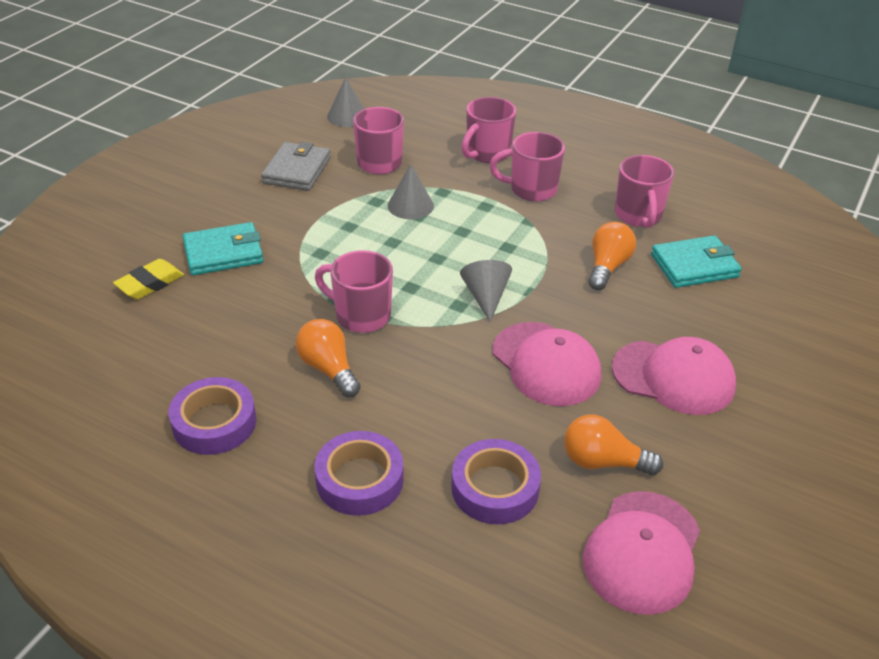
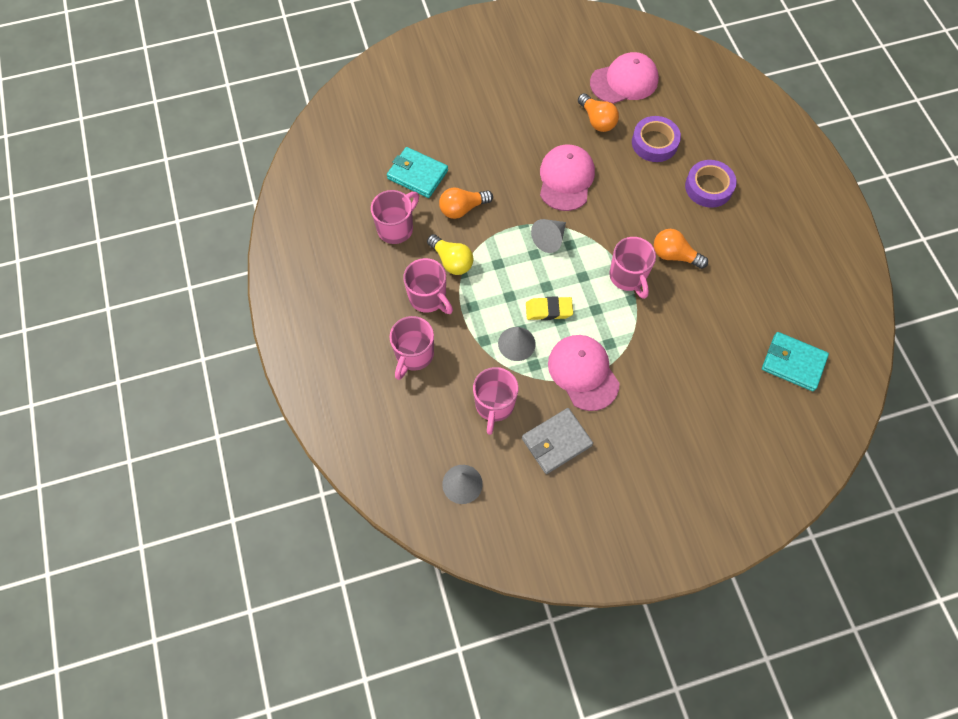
camera: 135 degrees left, 25 degrees up
(150, 283) = (729, 395): yellow eraser -> yellow eraser (548, 310)
(214, 423) = (754, 264): purple tape -> none
(223, 253) = (667, 390): turquoise wallet -> turquoise wallet (793, 363)
(328, 369) = (674, 255): orange light bulb -> orange light bulb turned 105 degrees clockwise
(487, 153) = (414, 355): pink mug -> pink mug turned 120 degrees clockwise
(552, 224) = (452, 261): none -> yellow light bulb
(673, 377) = (516, 130): pink cap -> pink cap (583, 373)

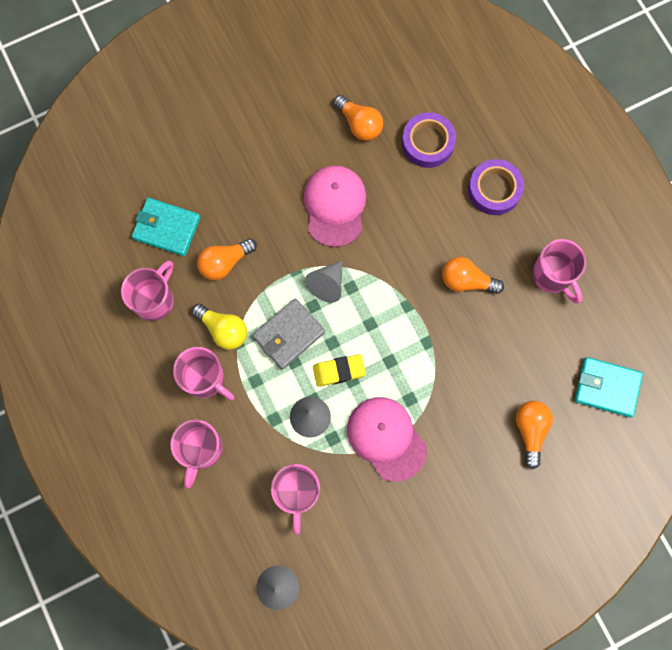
camera: 10 degrees left, 10 degrees up
(556, 442) = (369, 522): grey wallet -> grey wallet (289, 334)
(624, 81) = (383, 68): pink cap -> none
(628, 277) = (419, 316): pink mug -> pink mug (553, 276)
(717, 388) = (530, 430): none -> orange light bulb

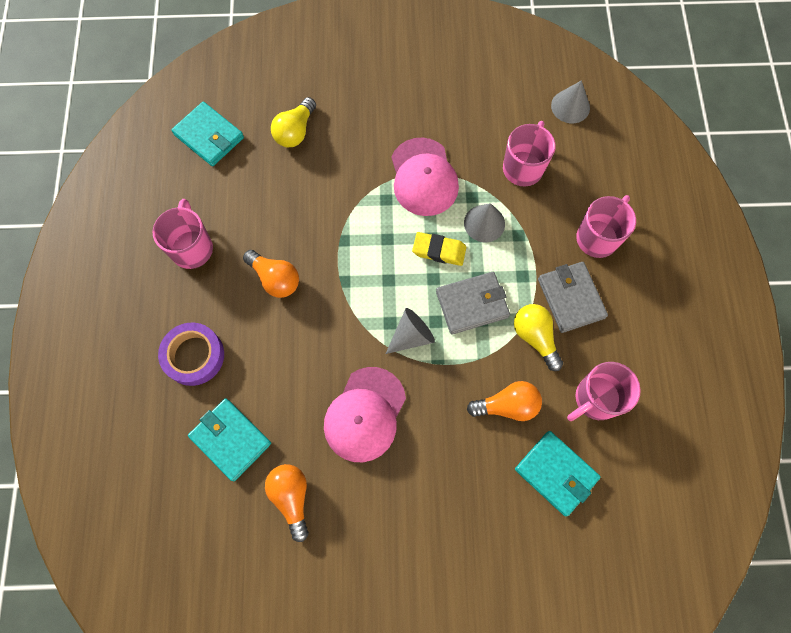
camera: 155 degrees left, 5 degrees down
(205, 379) = (571, 298): pink mug -> grey wallet
(427, 143) = (231, 439): purple tape -> turquoise wallet
(530, 430) = (295, 131): orange light bulb -> yellow light bulb

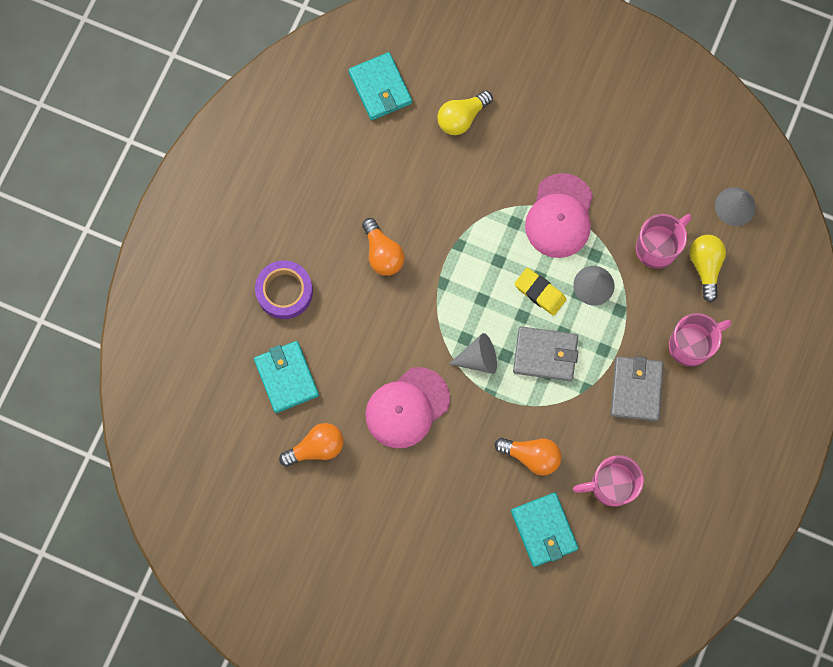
camera: 25 degrees right, 5 degrees up
(192, 248) = (322, 192): pink mug -> none
(291, 497) = (316, 448): orange light bulb -> orange light bulb turned 60 degrees clockwise
(535, 337) = (586, 409): yellow light bulb -> yellow light bulb (705, 266)

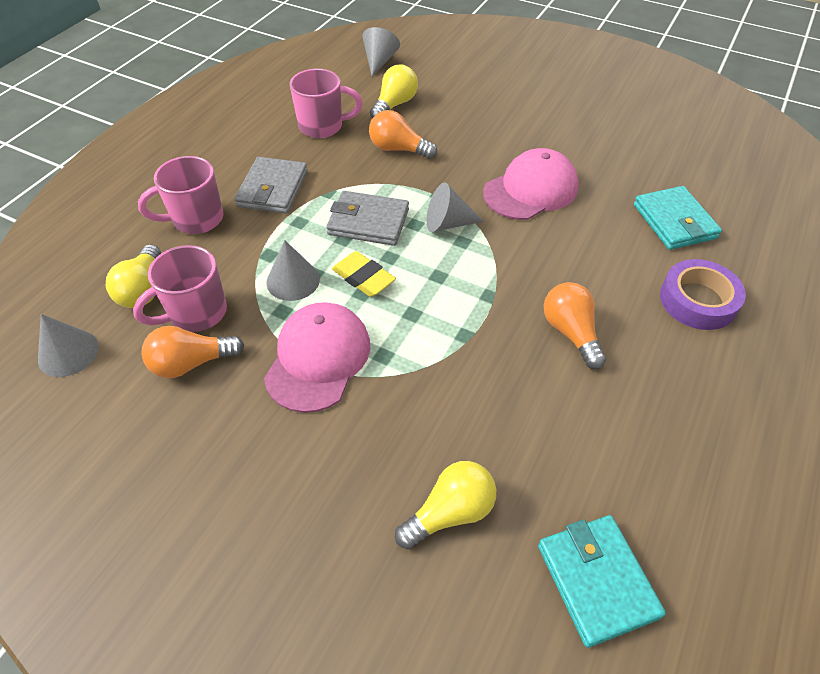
camera: 175 degrees left, 25 degrees down
(316, 448) = (627, 167): orange light bulb -> orange light bulb (191, 363)
(544, 530) = (394, 104): turquoise wallet -> yellow light bulb
(571, 613) = (379, 61): none -> grey cone

